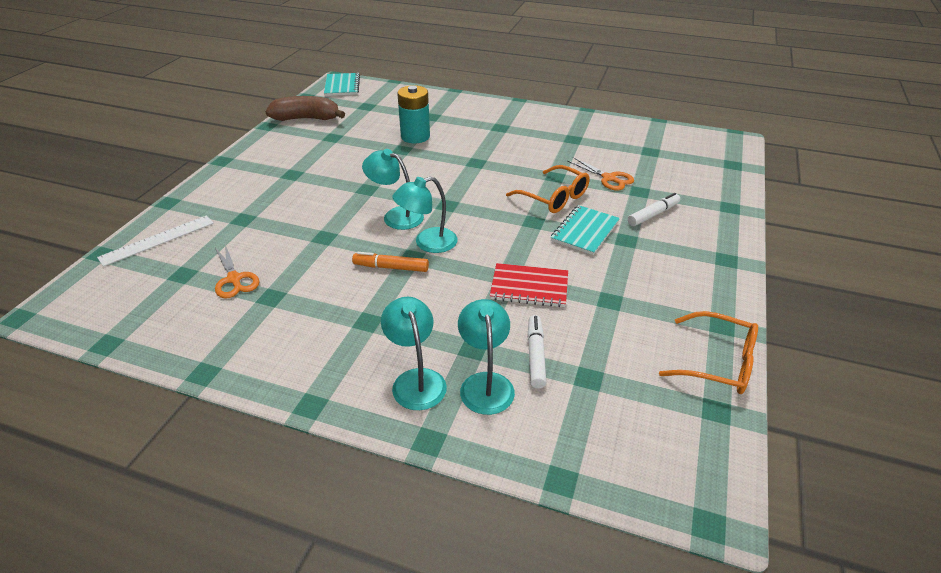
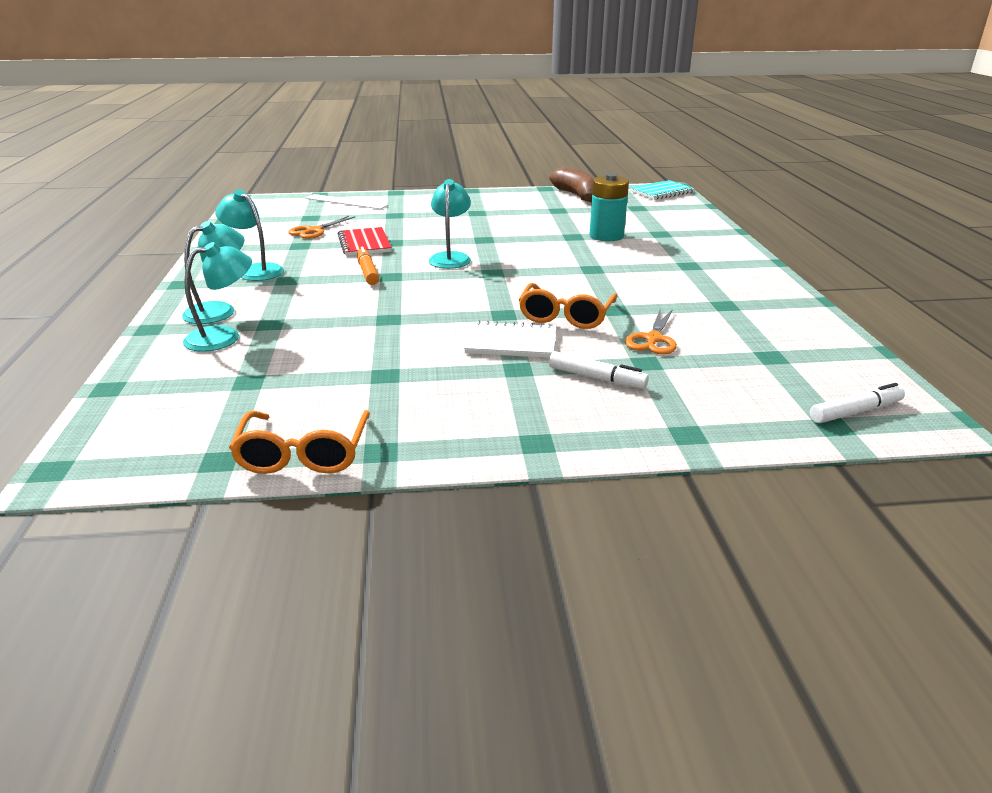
camera: 65 degrees right, 10 degrees down
(427, 243) = (417, 277): turquoise lamp -> turquoise lamp (255, 270)
(529, 287) = (379, 331): red notebook -> red notebook (364, 243)
(536, 355) = (271, 351): white marker -> white marker (855, 412)
(584, 231) = (511, 342): turquoise notebook -> white notebook

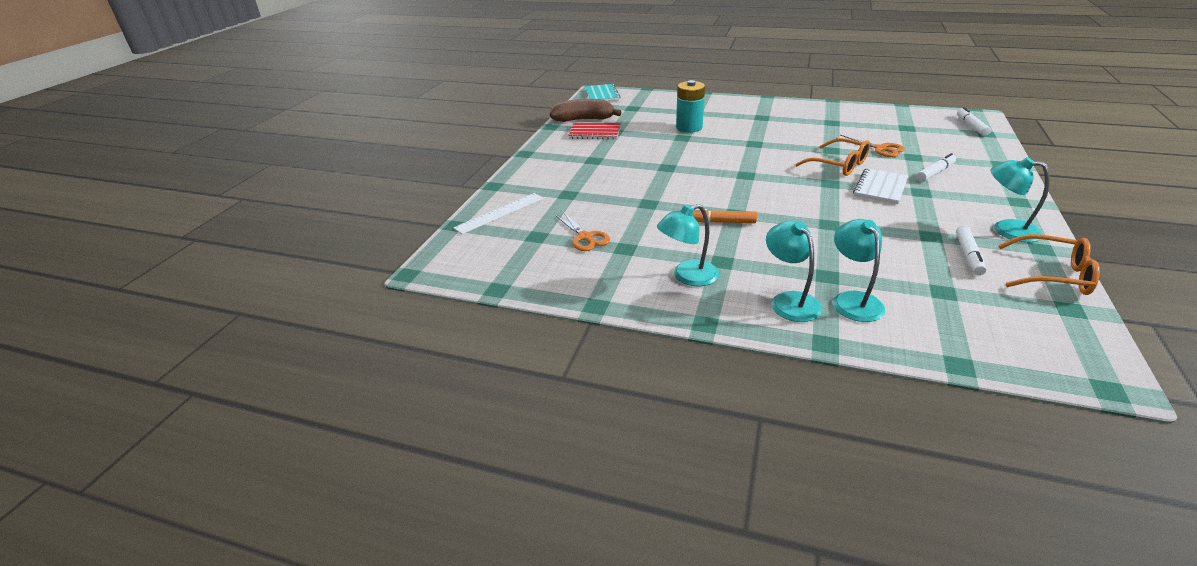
camera: 65 degrees left, 5 degrees up
(340, 397) = (968, 255): none -> white marker
(364, 243) = (643, 216): red notebook -> red notebook (595, 133)
(451, 258) = (704, 185): turquoise lamp -> turquoise lamp (1006, 229)

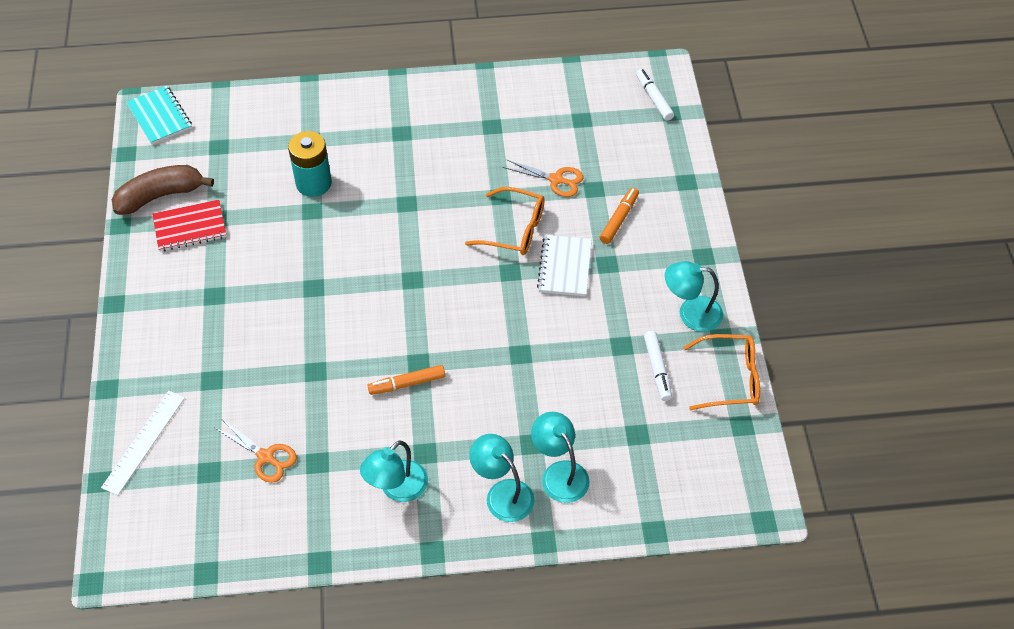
camera: 25 degrees left, 20 degrees up
(935, 172) = (619, 219): white marker -> orange marker

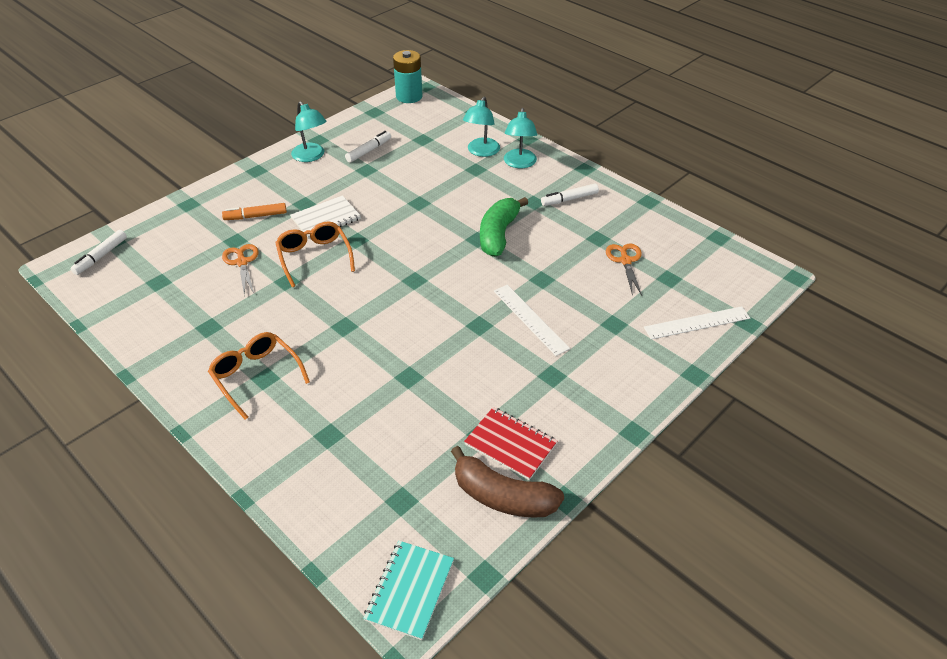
camera: 130 degrees left, 10 degrees down
(281, 326) = (530, 319): none -> white ruler
(313, 183) = (378, 396): turquoise battery -> turquoise battery (409, 96)
(397, 489) = (569, 199): turquoise lamp -> white marker
(407, 383) = (498, 234): orange marker -> green banana
(730, 378) = (346, 126): orange glasses -> orange glasses (256, 376)

